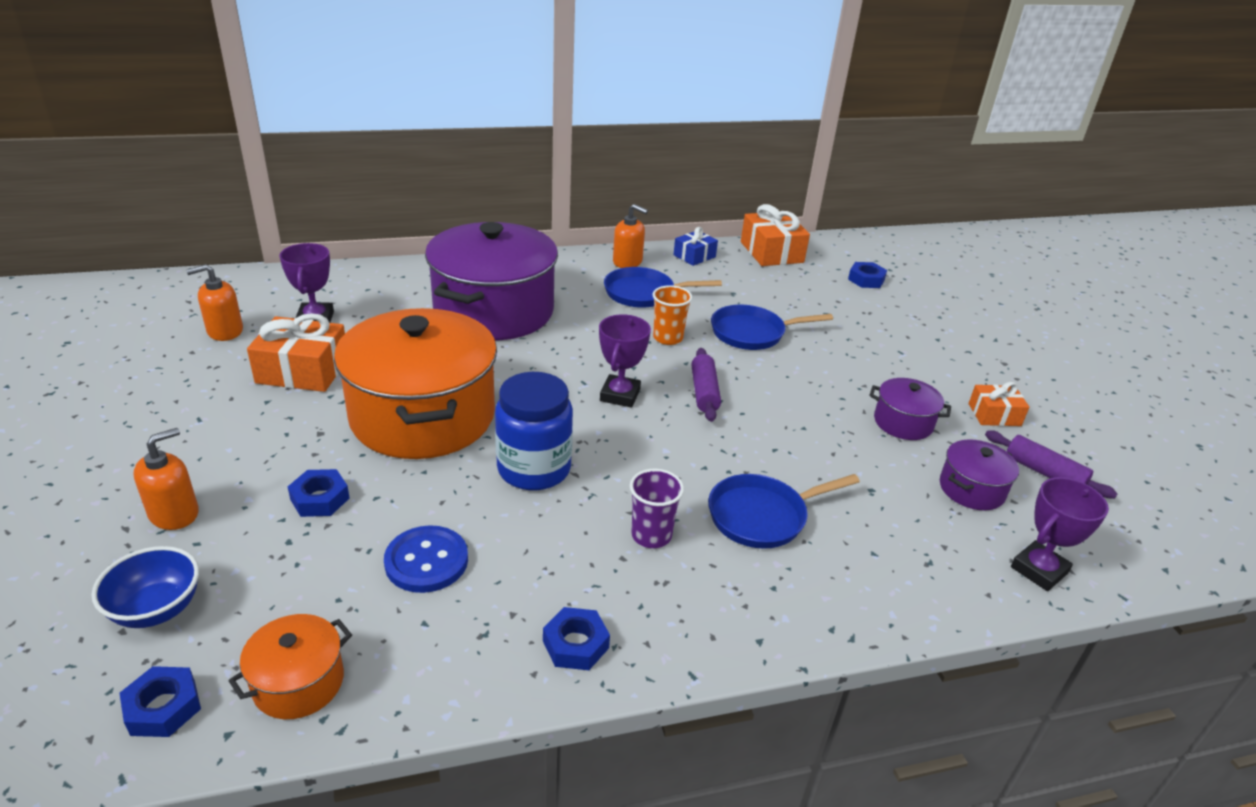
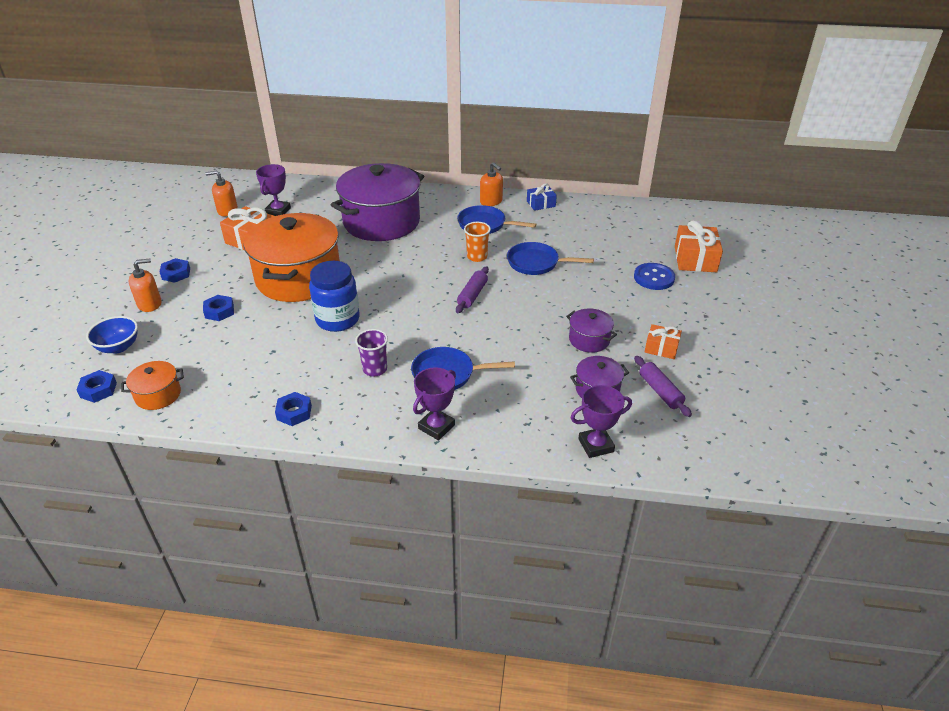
camera: 25 degrees right, 5 degrees up
(426, 561) = (250, 354): blue button -> blue button (654, 278)
(620, 395) = (418, 287): purple trophy -> purple trophy (436, 427)
(771, 252) = (600, 208): orange gift -> orange gift (695, 259)
(866, 280) = (654, 239): blue nut -> blue nut (176, 274)

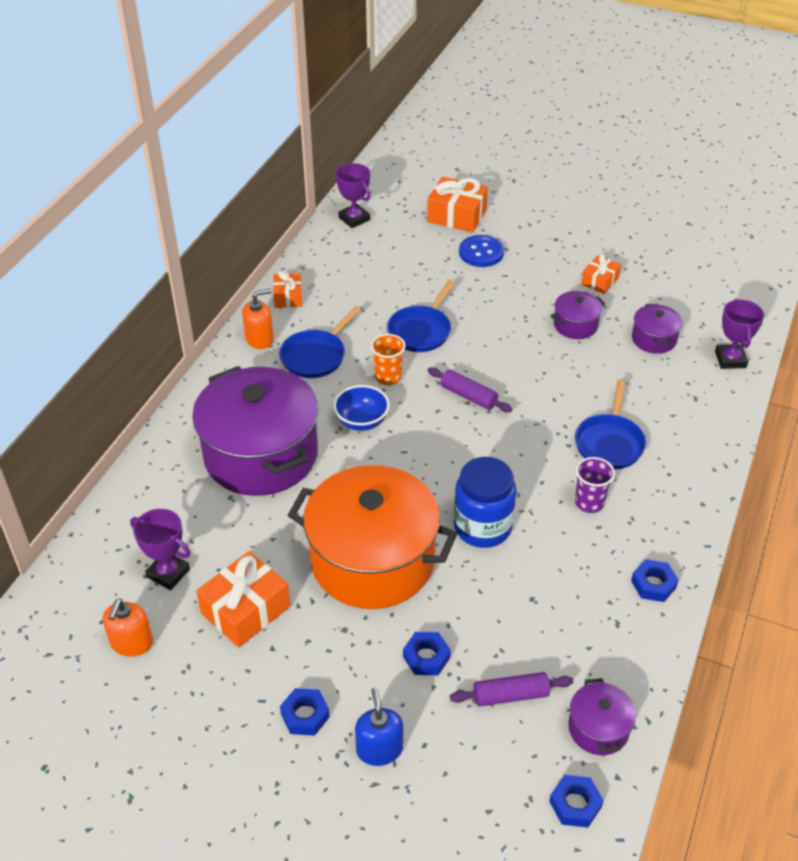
camera: 75 degrees left, 5 degrees up
(118, 347) = (480, 786): blue bowl -> blue bowl (362, 421)
(150, 304) = (379, 749): orange soap dispenser -> blue soap dispenser
(158, 395) = (598, 728): orange pot -> purple pot
(436, 427) = (692, 465): purple trophy -> purple trophy (354, 219)
(541, 204) = (288, 297): blue gift -> orange gift
(660, 391) = (663, 300): purple rolling pin -> purple rolling pin (510, 695)

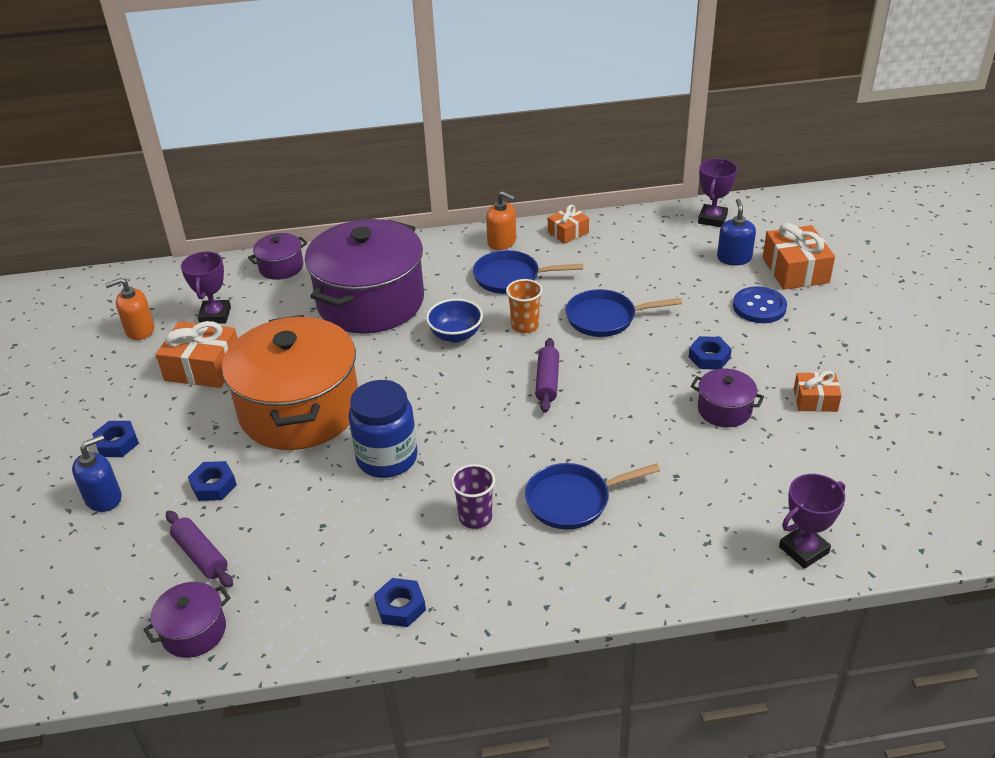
camera: 60 degrees right, 5 degrees down
(413, 234) = (734, 258): none -> blue soap dispenser
(575, 804) = (100, 647): blue nut -> blue nut (709, 357)
(654, 339) = (768, 475): purple pot -> purple pot (281, 267)

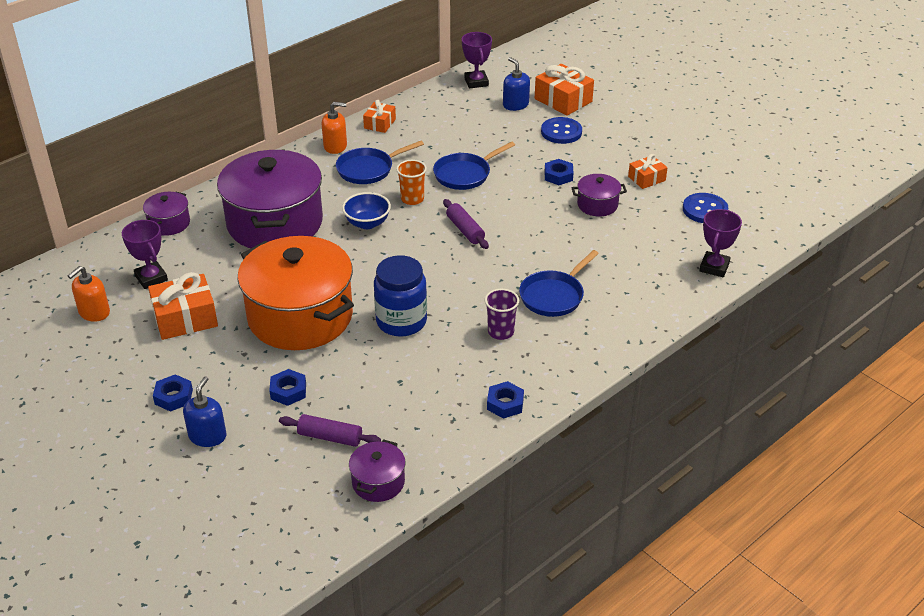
camera: 35 degrees left, 0 degrees up
(857, 469) = (705, 210): none -> blue button

